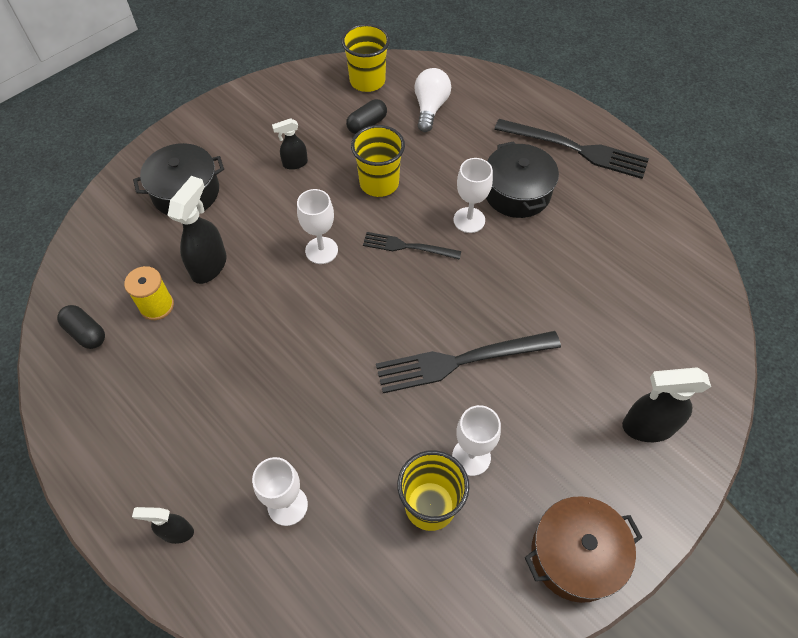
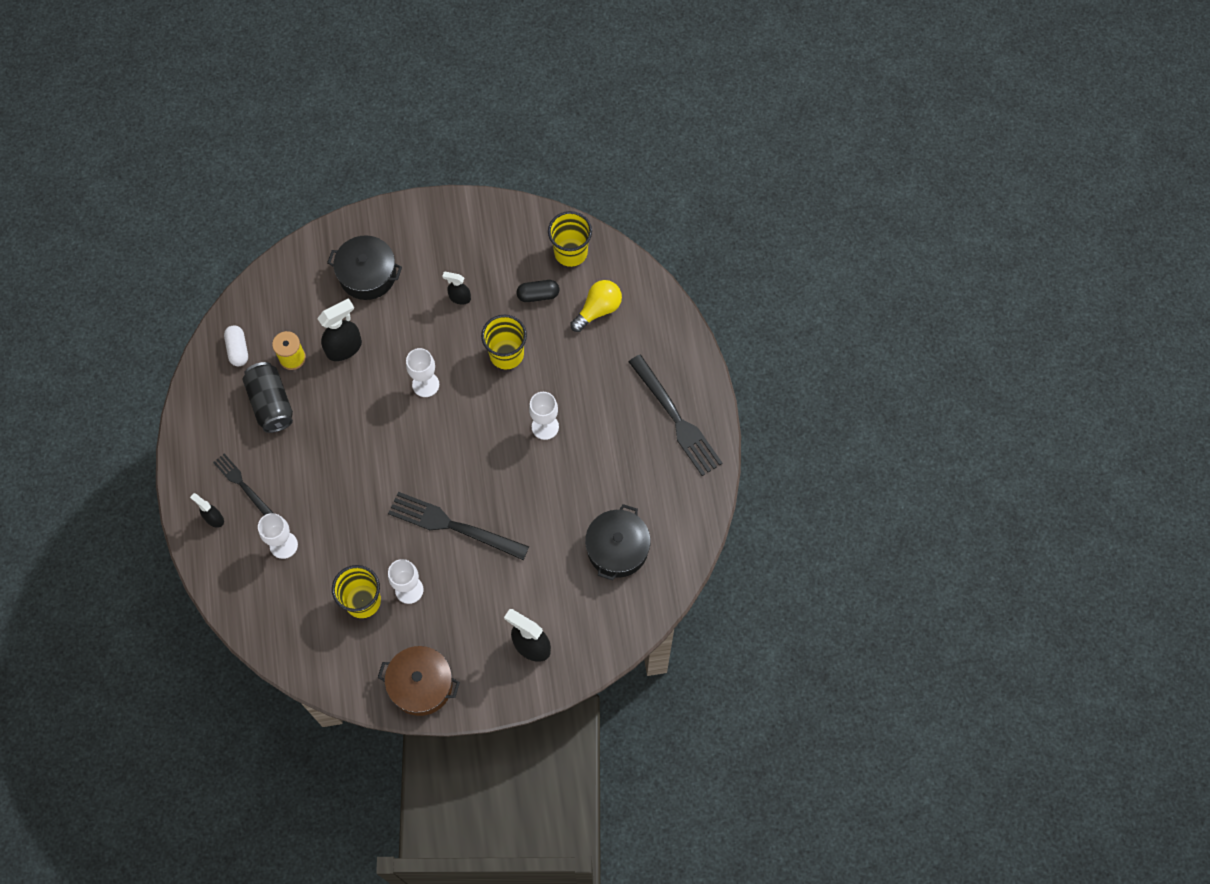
camera: 35 degrees right, 10 degrees up
(86, 333) = (238, 349): black capsule -> white capsule
(163, 363) = (271, 403): none -> black can
(407, 246) = (485, 420): black fork -> black fork (242, 484)
(430, 108) = (598, 310): white light bulb -> yellow light bulb
(517, 192) = (598, 426): black pot -> black pot (617, 548)

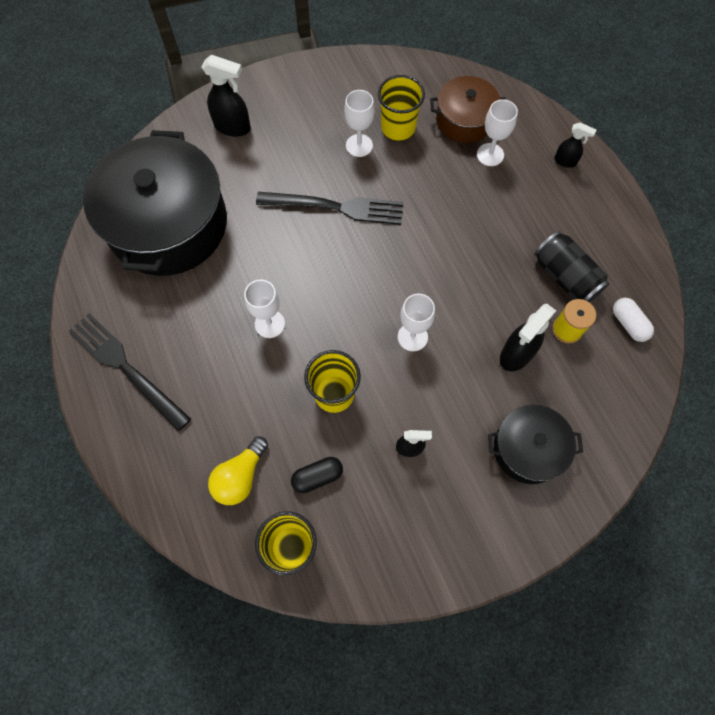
camera: 165 degrees right, 0 degrees up
(242, 484) = (555, 196): black fork -> none
(421, 685) = (322, 79): brown pot -> brown pot (464, 120)
(617, 548) = (168, 224): black pot -> black pot, size x1.92

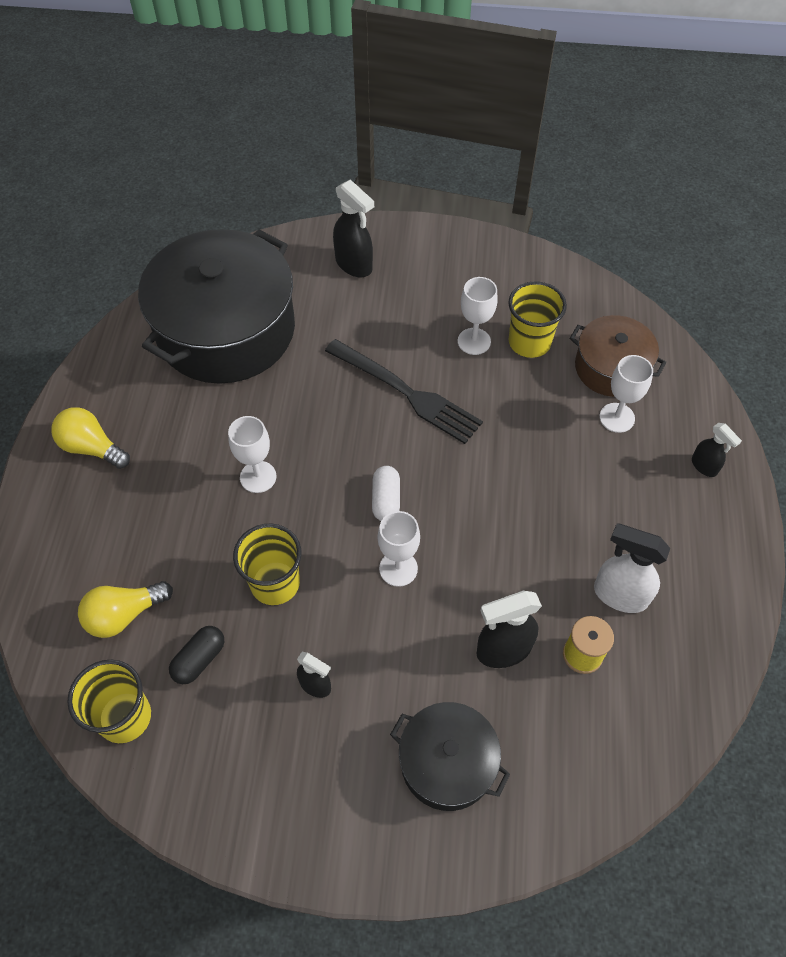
camera: 30 degrees right, 10 degrees down
(126, 368) = (92, 447): black fork -> yellow light bulb
(317, 477) = (199, 659): black capsule -> black capsule turned 60 degrees counterclockwise
(565, 277) = (619, 595): black can -> white spray bottle
(628, 324) = (664, 688): white capsule -> white capsule (386, 500)

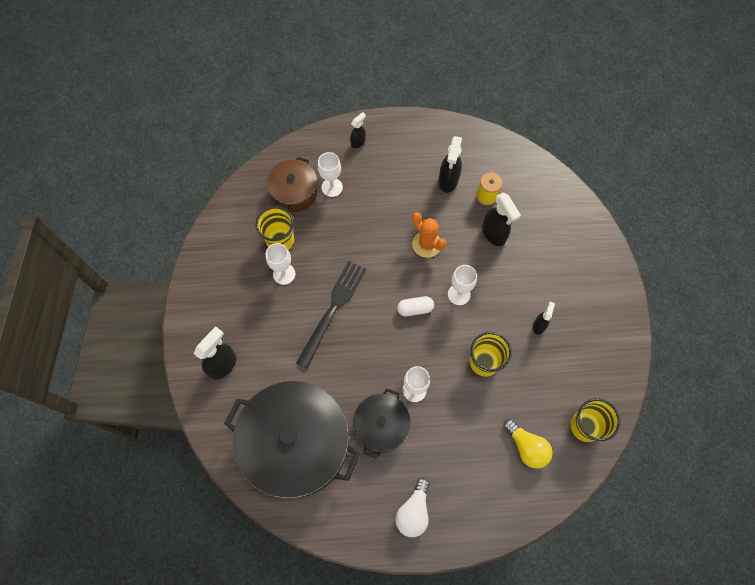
camera: 100 degrees left, 10 degrees up
(92, 447) = (413, 511): yellow light bulb -> white light bulb
(199, 659) = (541, 393): black capsule -> none
(447, 763) = (560, 253): black pot -> black pot (381, 426)
(497, 537) = (426, 244): none -> orange cactus
(619, 595) = (448, 180): white spray bottle -> black spray bottle

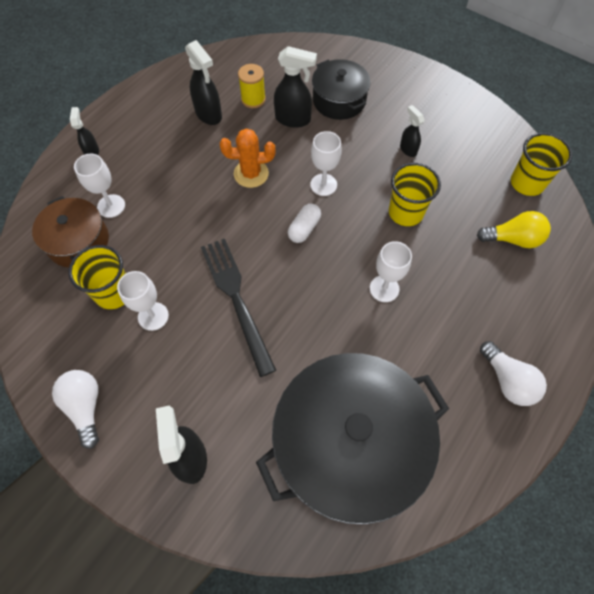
camera: 50 degrees left, 5 degrees down
(206, 287) = (85, 407): none -> white light bulb
(381, 426) = (396, 345): black pot -> black pot (339, 100)

